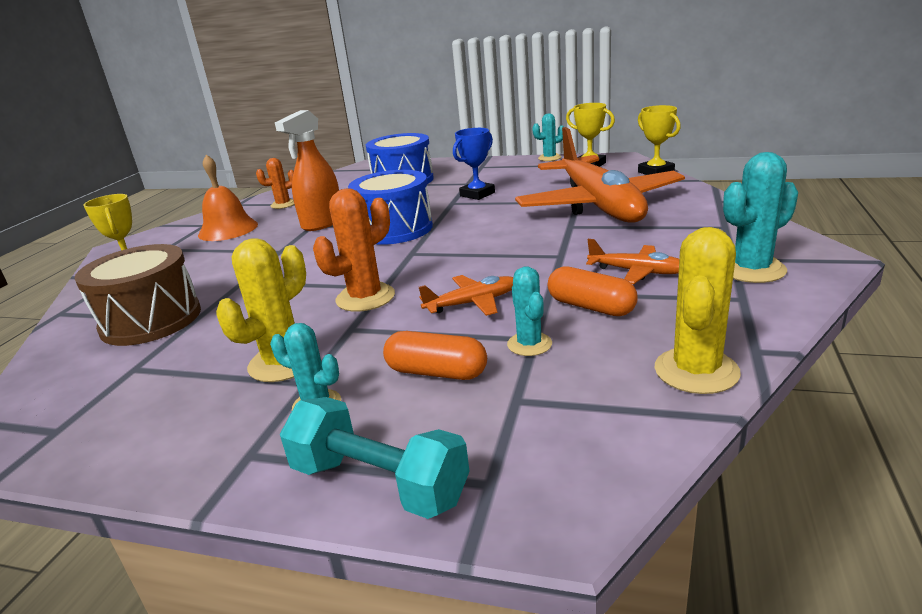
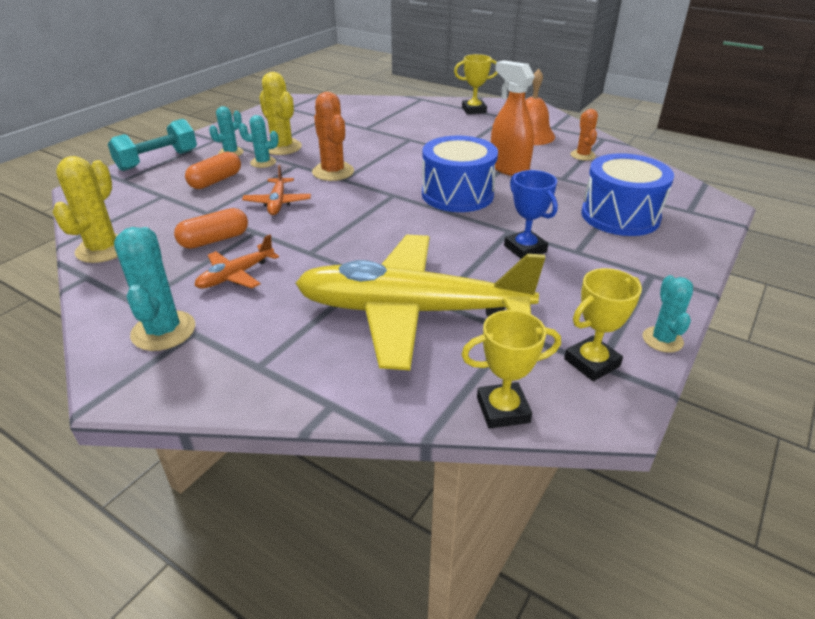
camera: 105 degrees right, 10 degrees up
(151, 320) = (380, 118): brown drum -> none
(529, 344) = (203, 209): turquoise cactus -> turquoise cactus (263, 162)
(598, 204) = (412, 311): orange plane -> yellow plane
(696, 371) = (103, 249): yellow cactus -> yellow cactus turned 60 degrees clockwise

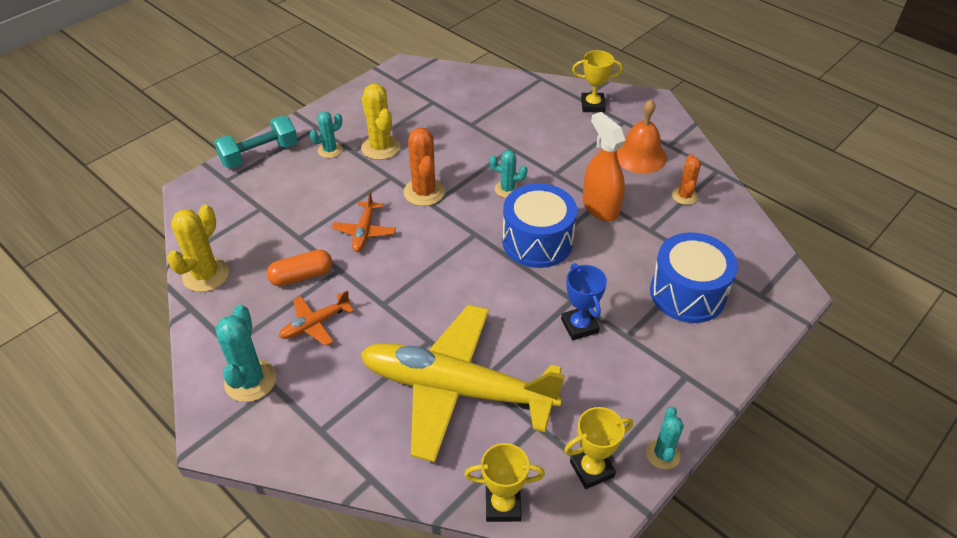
camera: 10 degrees right, 10 degrees up
(216, 181) = (311, 192): orange capsule -> none
(263, 162) = (359, 169): turquoise cactus -> turquoise cactus (507, 189)

